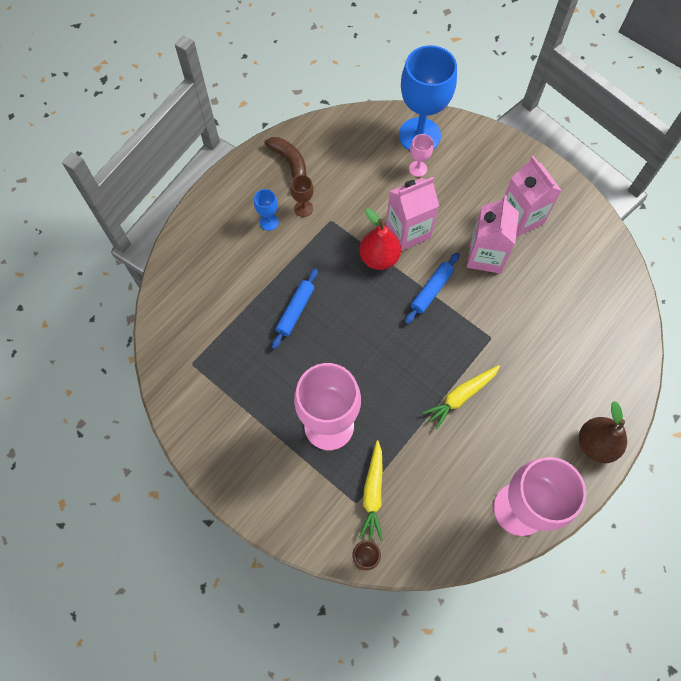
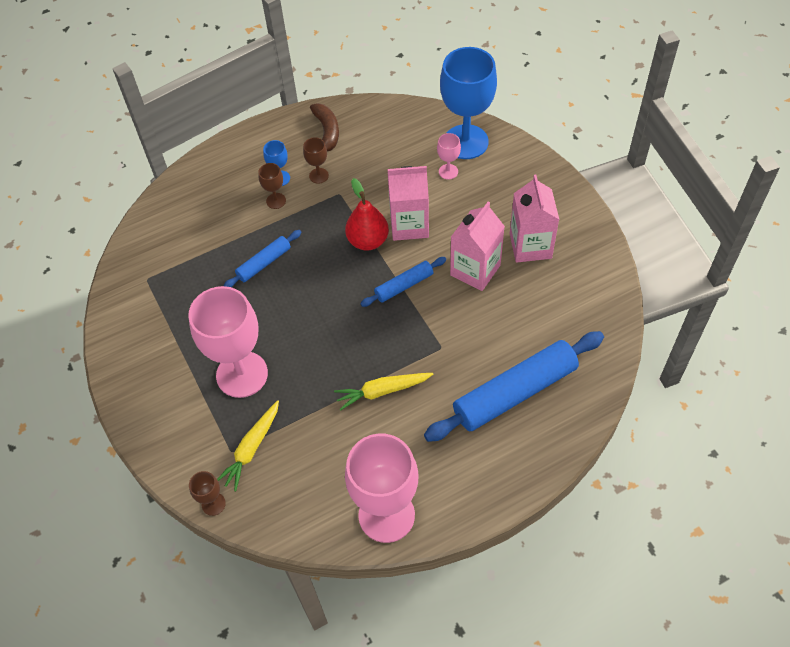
camera: 25 degrees right, 10 degrees down
(276, 246) = (276, 201): none -> brown goblet
(572, 358) = (515, 393): none -> blue rolling pin
(595, 444) = (497, 482): brown pear -> none

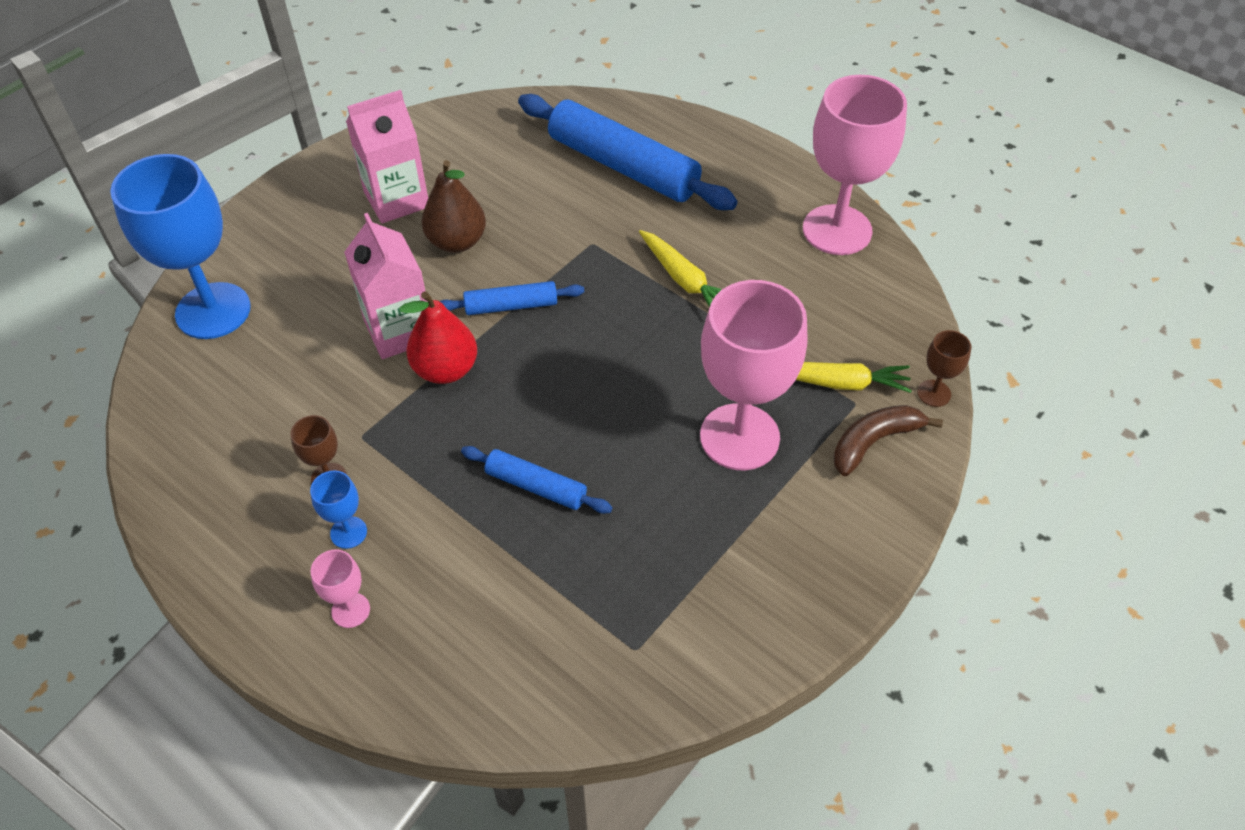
camera: 115 degrees left, 5 degrees down
(276, 201) = (401, 519): brown goblet -> none
(327, 132) = (222, 501): brown banana -> brown banana (873, 442)
(404, 286) = (511, 306): blue rolling pin -> blue rolling pin turned 45 degrees counterclockwise
(448, 171) = (281, 315): pink goblet -> pink goblet (350, 610)
(475, 270) = (457, 242): pink carton -> brown pear

